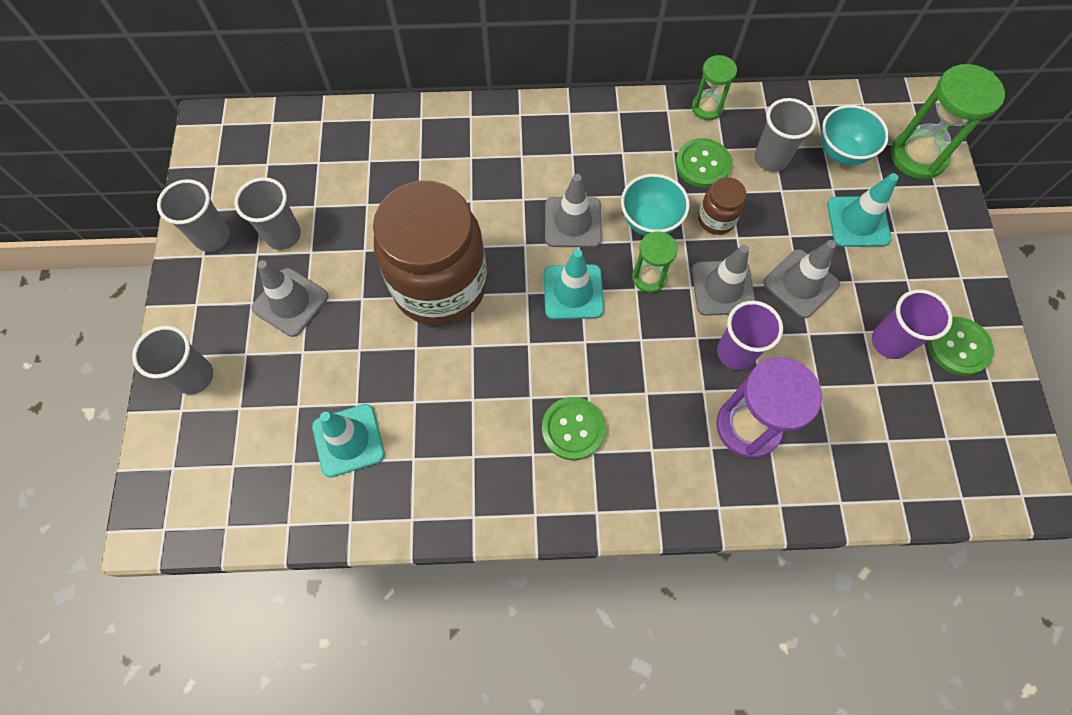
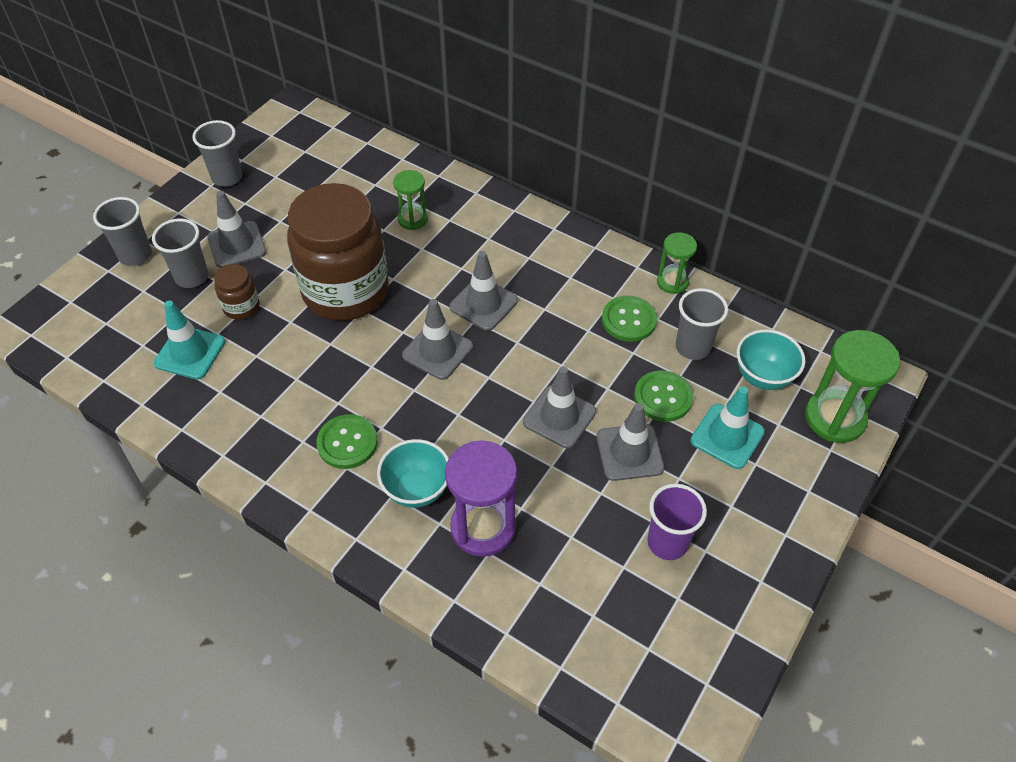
camera: 35 degrees right, 15 degrees down
(283, 235) = (272, 201): grey cup -> grey cup (192, 277)
(573, 292) = (437, 351): turquoise traffic cone -> grey traffic cone
(649, 221) = (545, 336): turquoise bowl -> turquoise bowl (417, 489)
(649, 277) = (506, 375): green hourglass -> green hourglass (413, 219)
(716, 219) = (602, 365): brown jar -> brown jar (241, 307)
(735, 352) = (524, 469): purple cup -> none
(958, 347) = (729, 586): green button -> green button (663, 397)

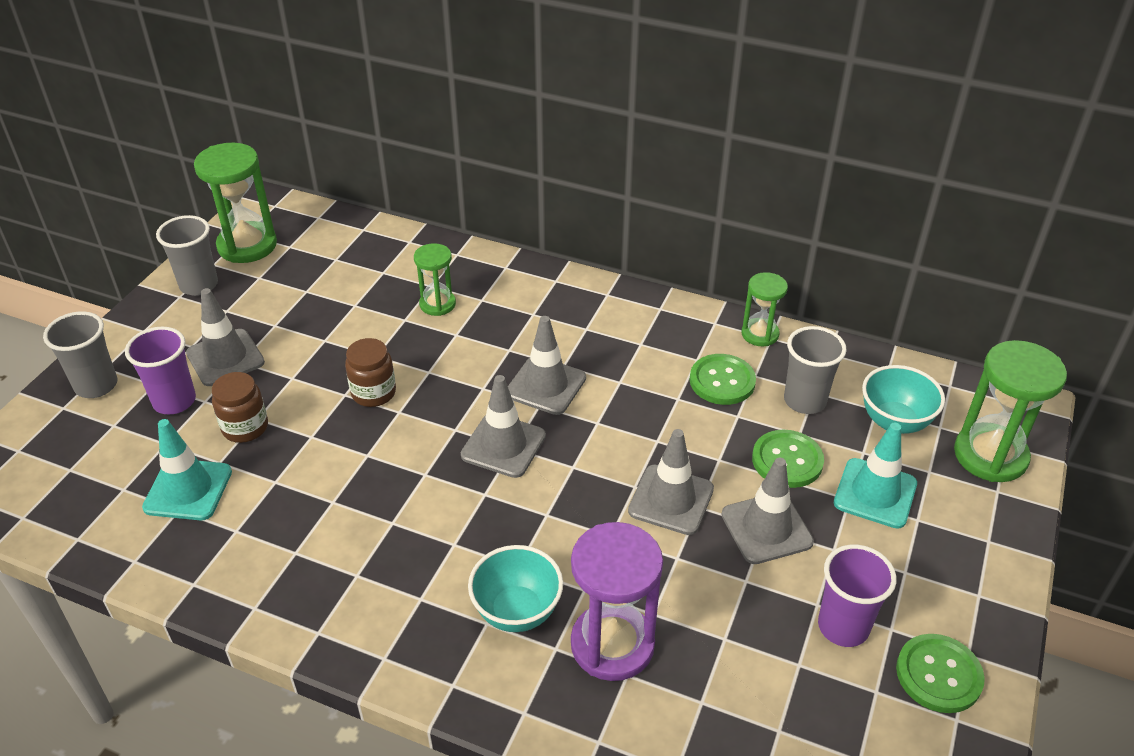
camera: 10 degrees left, 10 degrees down
(192, 277) = (174, 401): grey cup -> purple cup
(271, 146) = (247, 245): none -> green hourglass
(345, 291) = (373, 393): brown jar -> brown jar, size x0.42
(347, 443) = (415, 568): green button -> green button (938, 675)

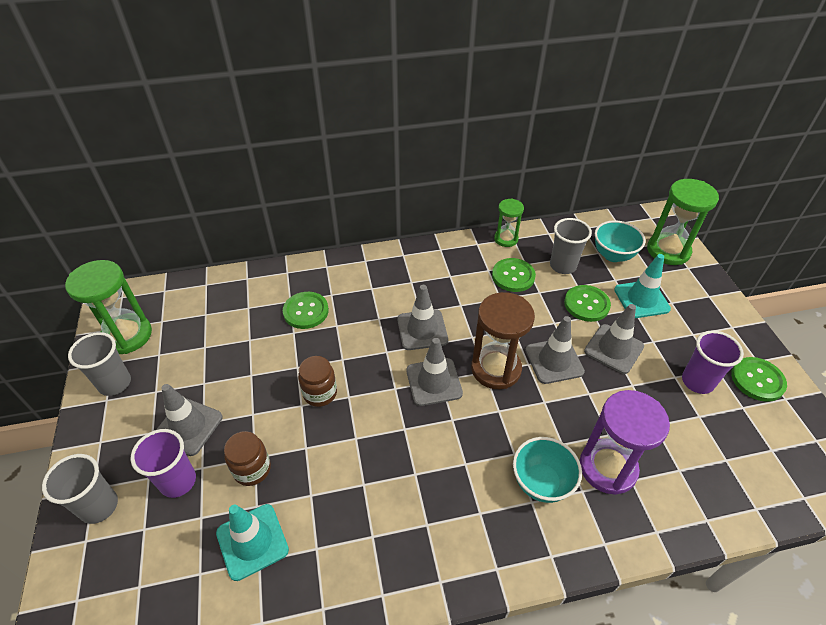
camera: 35 degrees left, 5 degrees up
(437, 304) = (306, 311): green hourglass -> green button
(589, 470) = (496, 369): none -> brown hourglass

